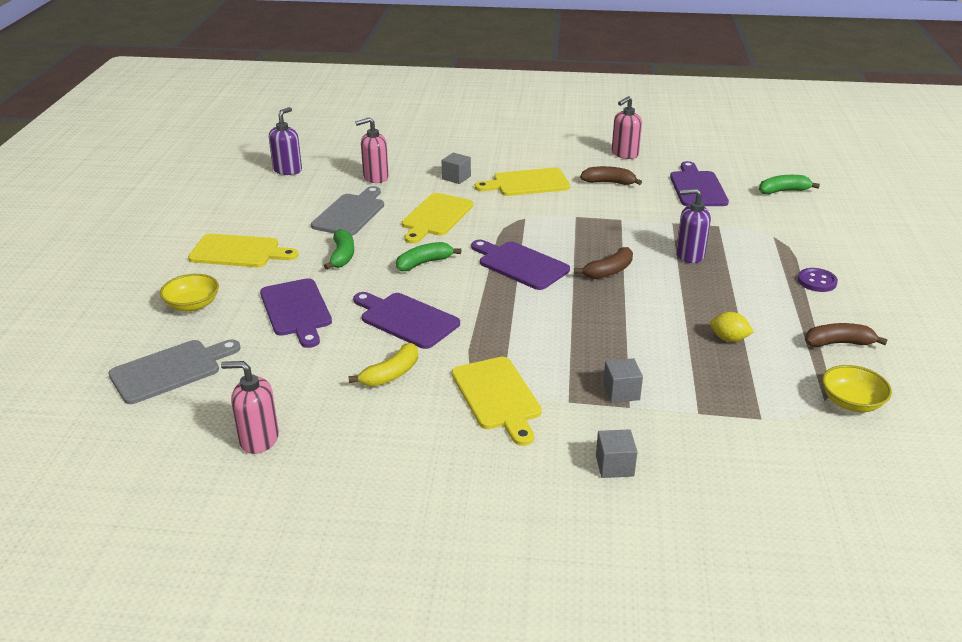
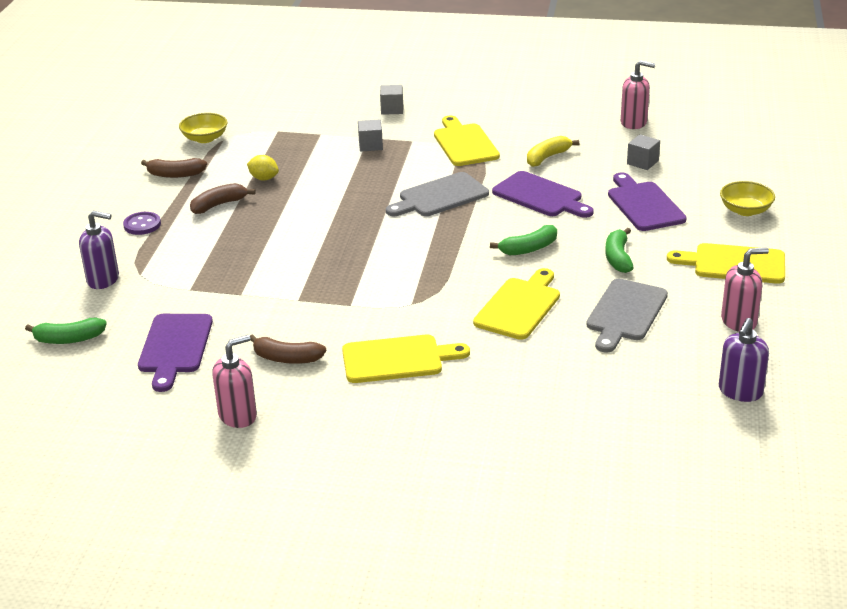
camera: 175 degrees left, 0 degrees up
(170, 370) = (727, 161): grey cutting board -> grey cutting board (440, 196)
(375, 177) = (608, 374): pink soap dispenser -> pink soap dispenser (739, 321)
(456, 177) = (494, 371): grey cube -> grey cube (642, 162)
(520, 264) = (428, 245): purple cutting board -> none
(609, 271) = (340, 237): brown banana -> brown banana (219, 205)
(689, 255) = (247, 254): purple soap dispenser -> purple soap dispenser (103, 279)

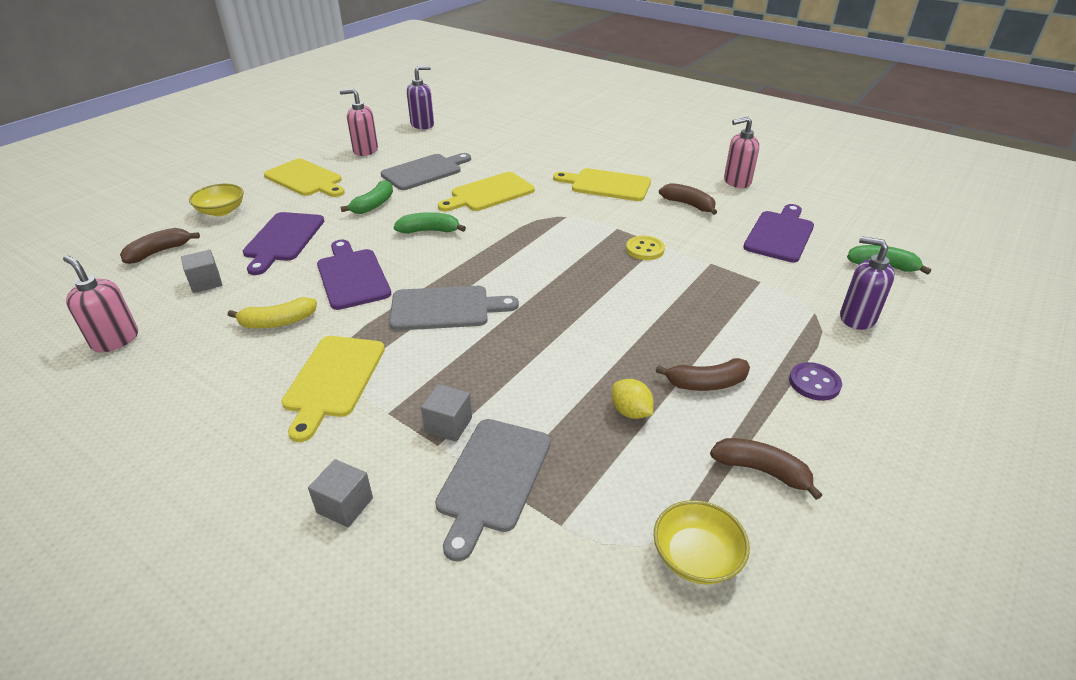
camera: 155 degrees left, 5 degrees up
(309, 289) = (645, 249): none -> yellow button
(325, 134) = (492, 479): none -> grey cutting board
(722, 169) = (159, 252): none -> brown banana

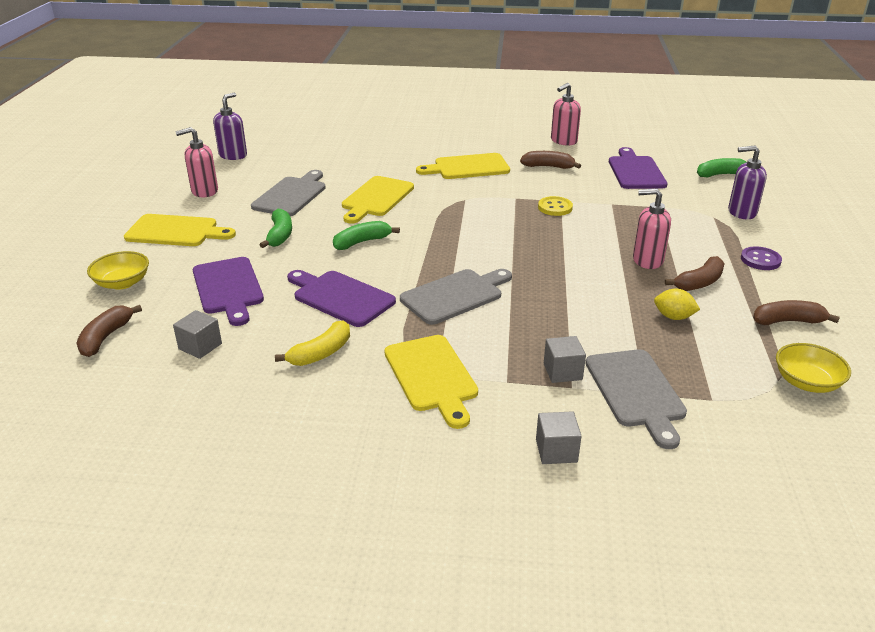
camera: 30 degrees left, 5 degrees down
(115, 340) = (174, 422): pink soap dispenser -> pink soap dispenser (647, 260)

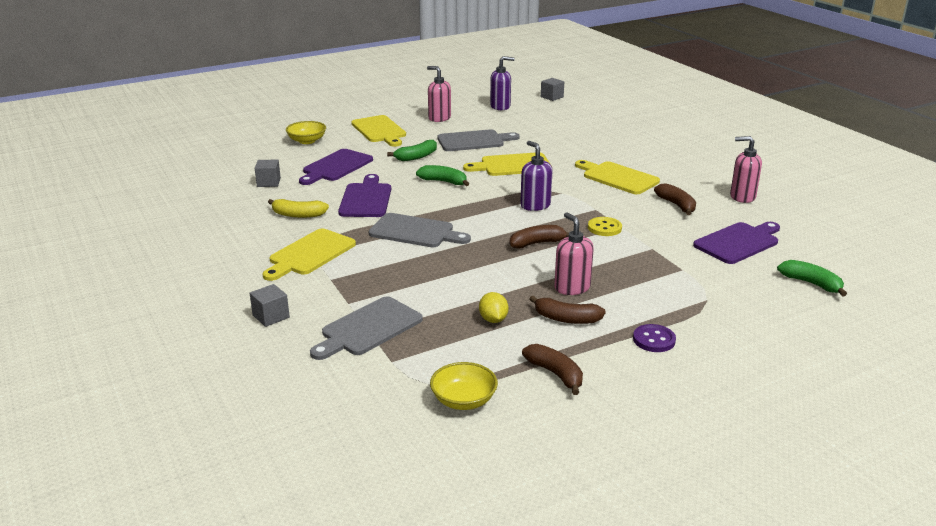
camera: 55 degrees right, 5 degrees down
(106, 337) = (251, 158): brown banana -> brown banana (537, 243)
(562, 371) = (363, 295): grey cube -> grey cube (552, 97)
(741, 212) = (741, 311): purple soap dispenser -> purple soap dispenser (535, 205)

